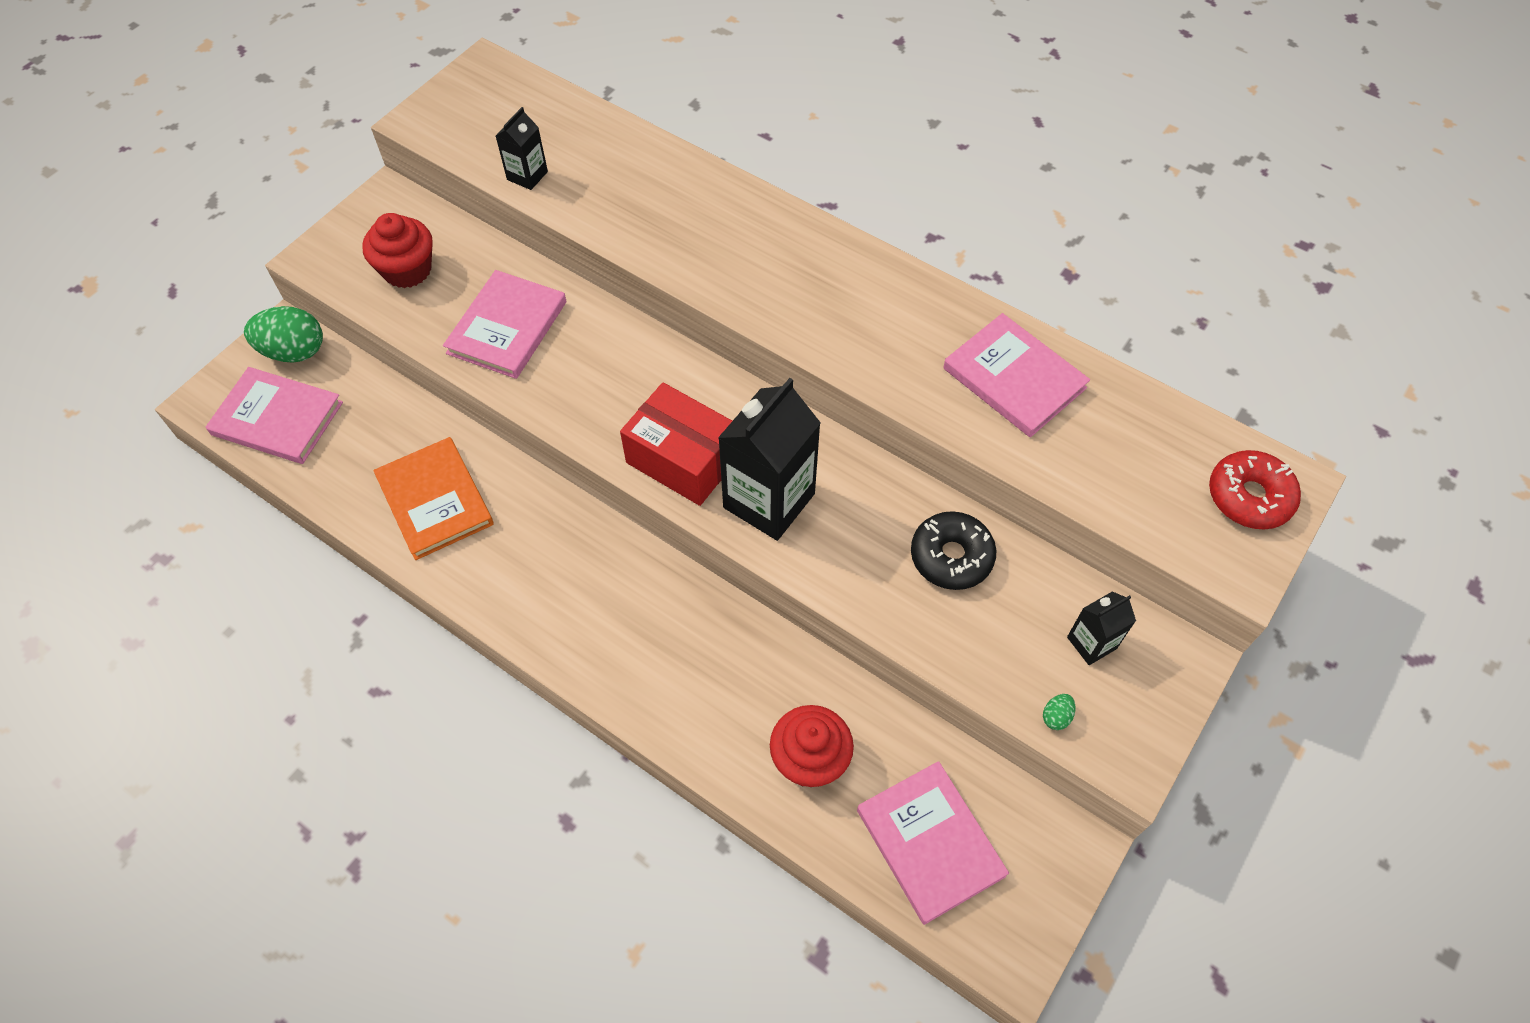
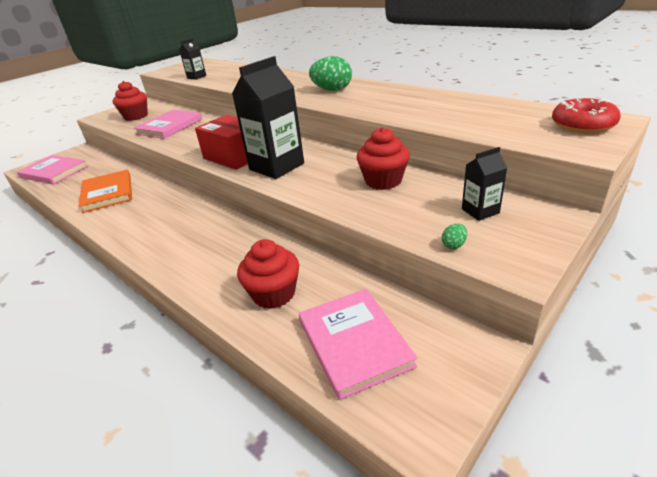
camera: 10 degrees right, 25 degrees down
(294, 351) = (78, 154): green egg -> green egg (332, 90)
(951, 557) = (383, 181): black donut -> red cupcake
(1014, 378) = (423, 102): pink book -> none

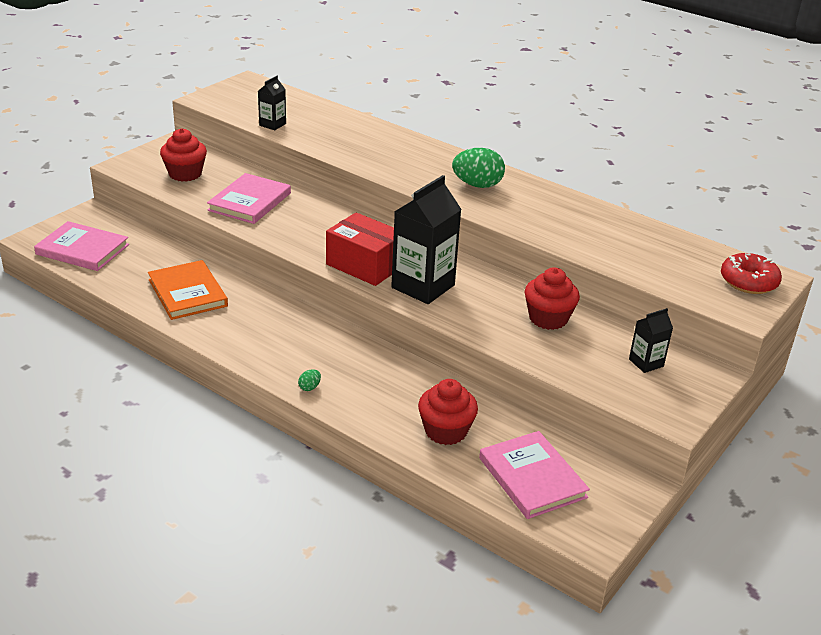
camera: 10 degrees left, 0 degrees up
(453, 245) = (621, 395): green egg -> green egg (309, 387)

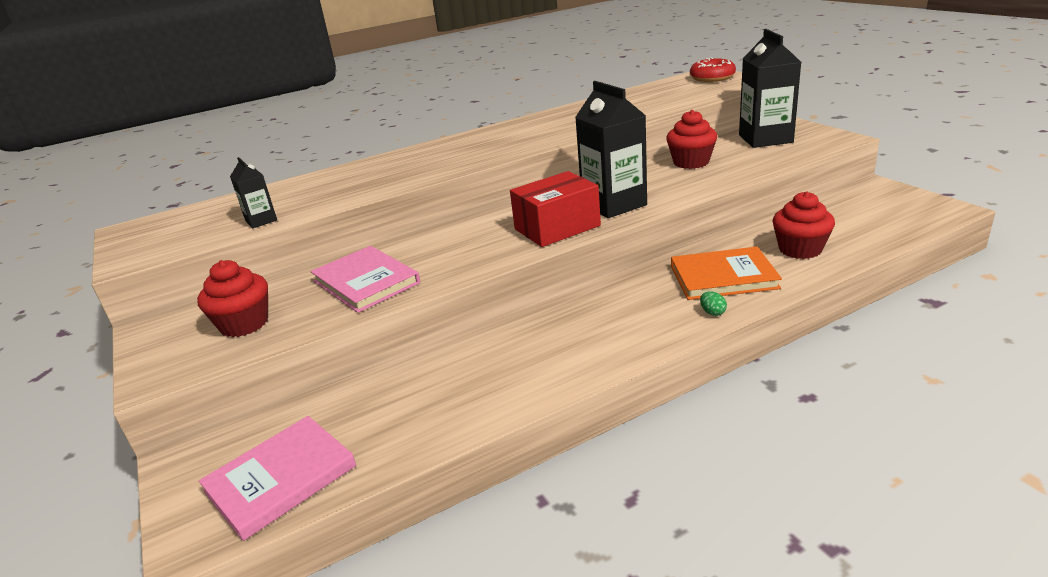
camera: 60 degrees left, 5 degrees down
(188, 293) = (475, 382): orange book -> orange book (723, 277)
(477, 185) = (503, 139): green egg -> none
(532, 478) = (869, 221): pink book -> none
(646, 363) = (765, 139): black carton -> black carton, size x2.00

